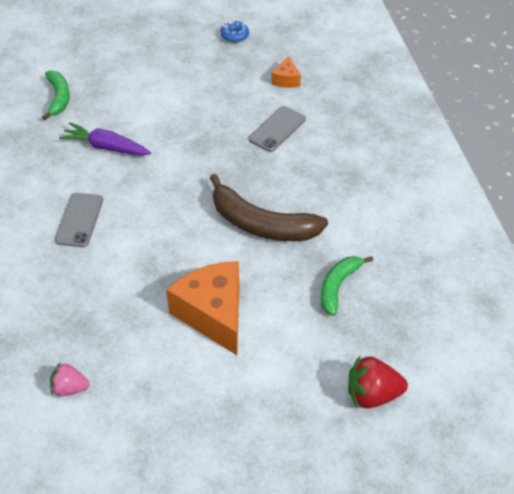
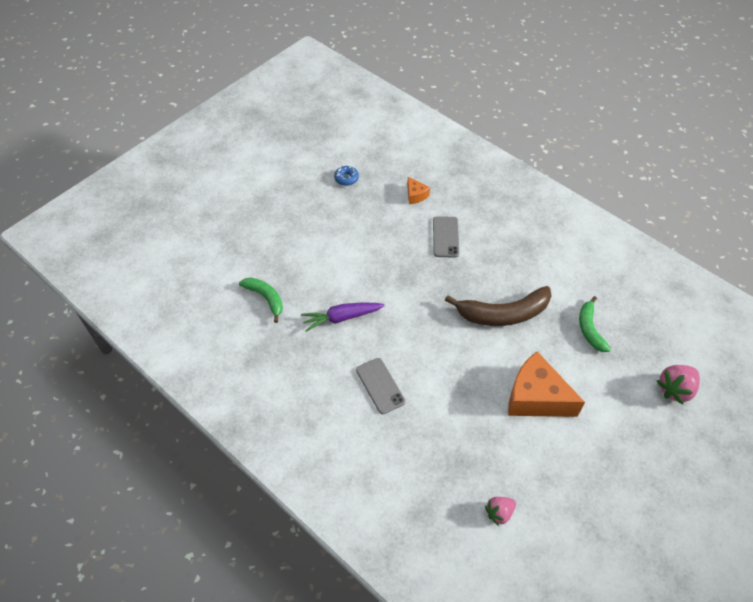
camera: 35 degrees left, 5 degrees up
(372, 395) = (675, 389): red strawberry -> pink strawberry

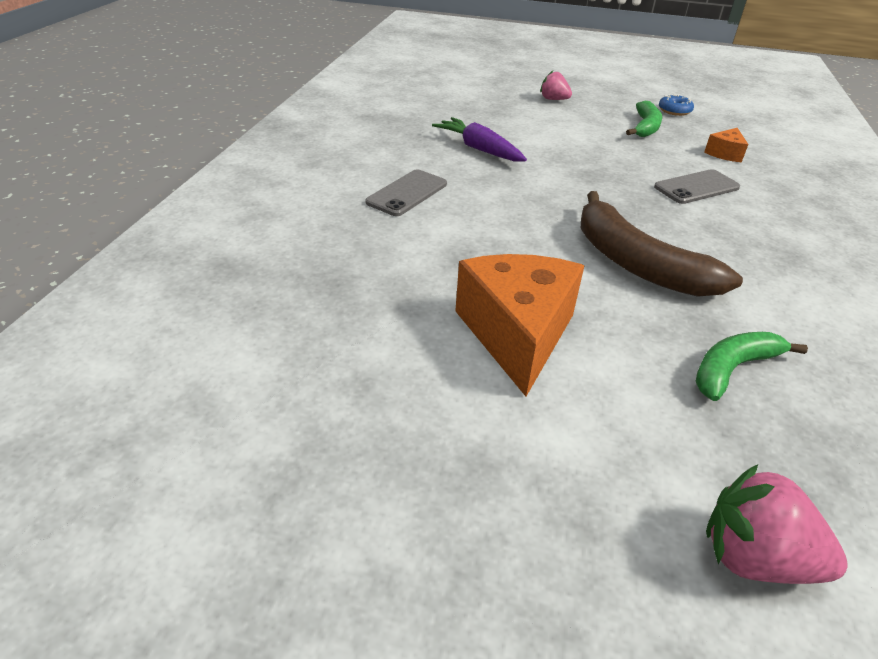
camera: 60 degrees right, 15 degrees down
(266, 298) = (455, 106): green banana -> green banana (645, 127)
(499, 513) = (263, 344): pink strawberry -> pink strawberry (553, 99)

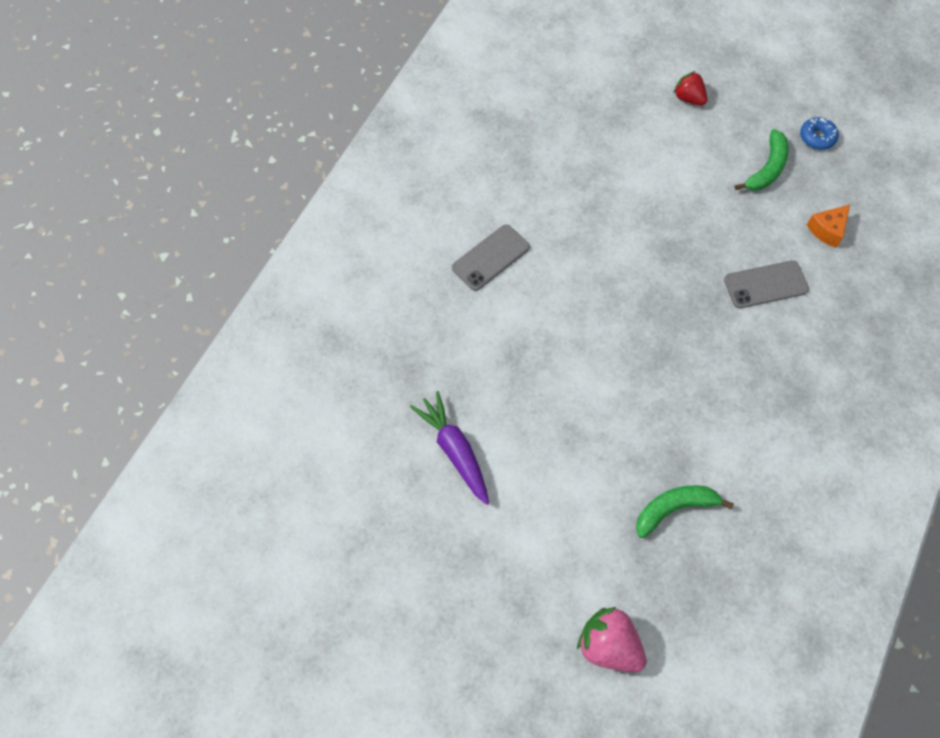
camera: 15 degrees right, 25 degrees up
(479, 149) = (576, 191): purple carrot -> purple carrot (454, 450)
(516, 334) = (531, 447): orange cheese -> none
(553, 99) = (688, 98): pink strawberry -> red strawberry
(636, 263) = (656, 384): brown banana -> none

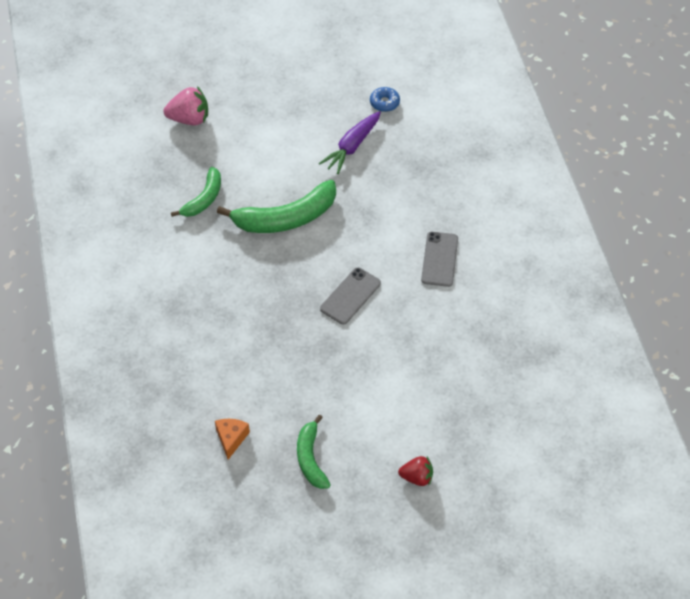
camera: 140 degrees right, 10 degrees down
(454, 450) = (352, 147): purple carrot -> purple carrot turned 105 degrees clockwise
(603, 414) = (285, 218): none -> green banana
(765, 284) = (246, 366): grey phone -> grey phone (350, 296)
(817, 137) = (292, 515): blue donut -> blue donut (384, 103)

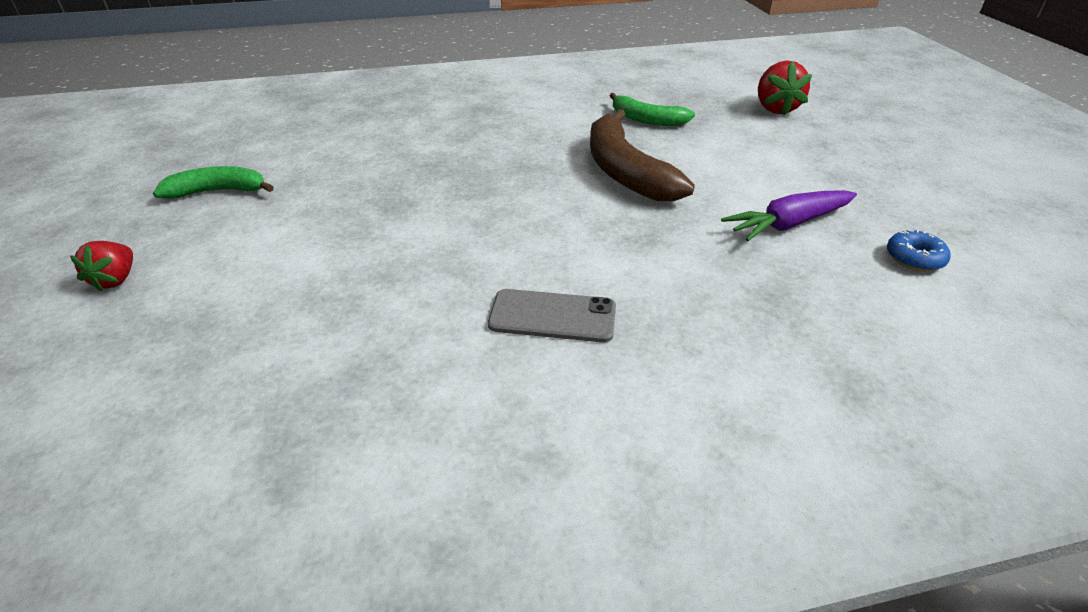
camera: 90 degrees right, 15 degrees down
(189, 119) = (775, 108): pink strawberry -> red strawberry
(231, 438) = (283, 142): orange cheese -> none
(285, 218) = (624, 171): green banana -> brown banana
(350, 296) = (480, 222): grey phone -> none
(352, 147) = (788, 224): purple carrot -> purple carrot turned 60 degrees counterclockwise

